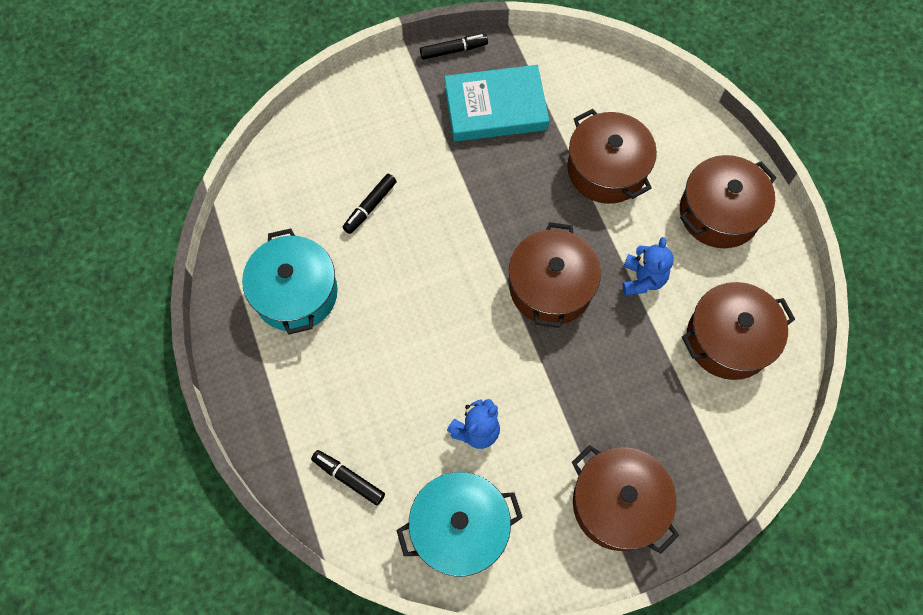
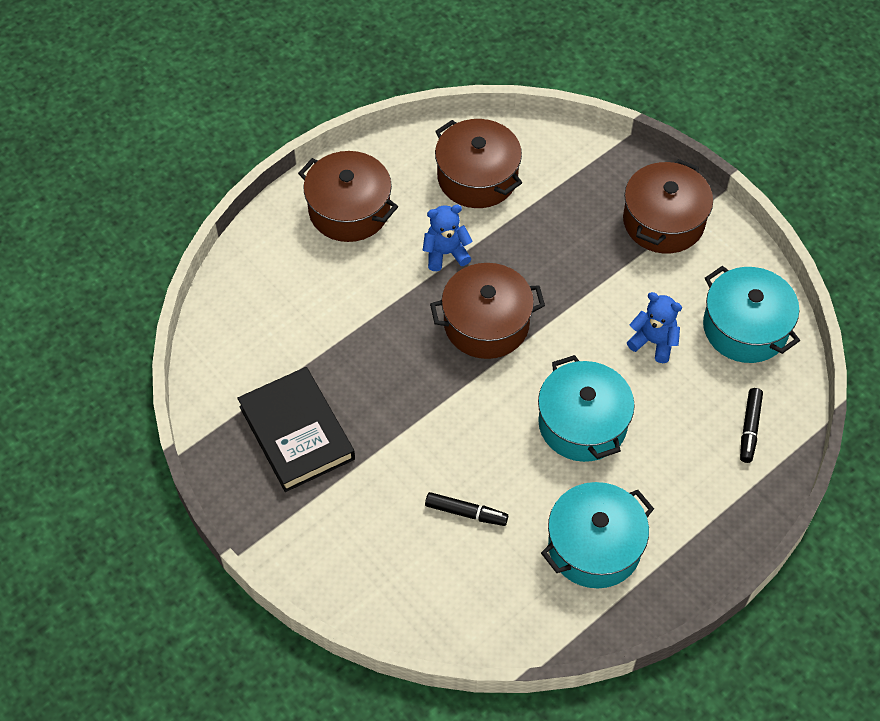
camera: 110 degrees left, 10 degrees down
(415, 330) = (582, 423): none -> turquoise pot
(453, 50) = (233, 499): black marker -> none
(495, 108) = (297, 432): turquoise book -> black book
(606, 169) = (336, 311): brown pot -> none

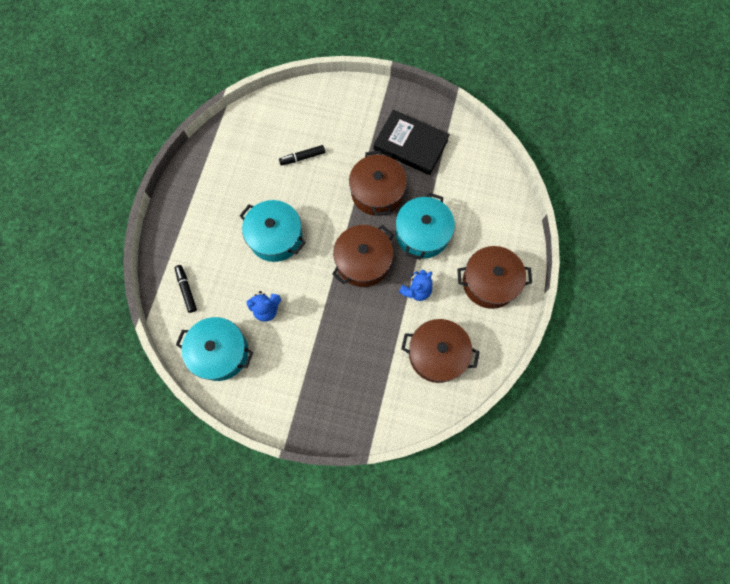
camera: 145 degrees right, 15 degrees up
(594, 546) = (231, 179): turquoise pot -> turquoise pot (422, 234)
(663, 221) = (308, 397): brown pot -> brown pot (377, 192)

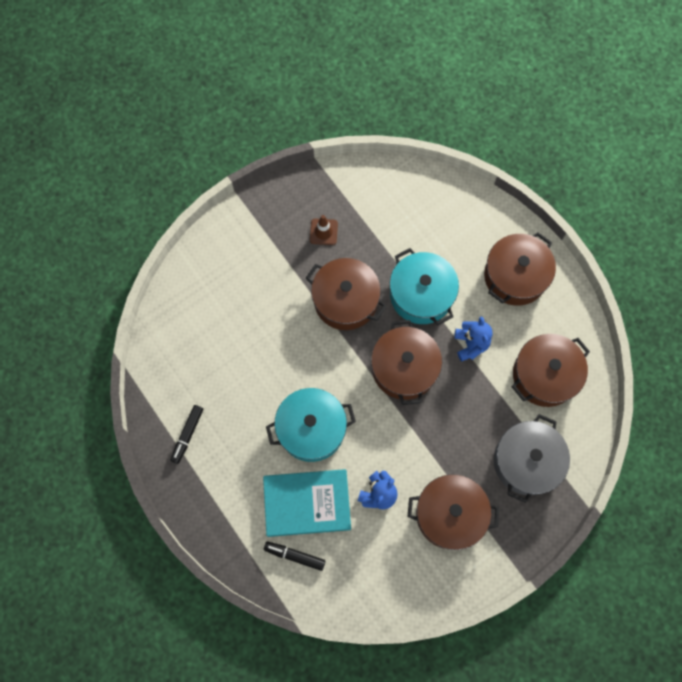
camera: 50 degrees left, 0 degrees up
(220, 352) = (386, 570): turquoise pot -> none
(226, 271) = (307, 503): none -> turquoise book
(289, 364) = (450, 514): none -> brown pot
(302, 157) = (249, 339): black marker -> black marker (187, 435)
(366, 387) = (526, 461): none -> grey pot
(410, 145) = (323, 232): black book -> brown traffic cone

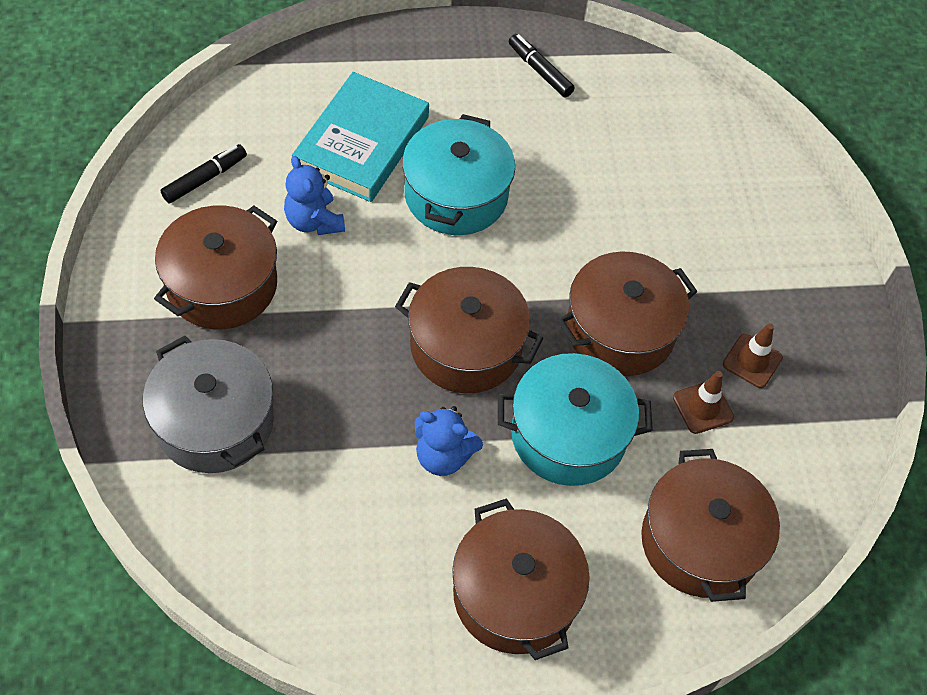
camera: 115 degrees right, 15 degrees down
(294, 556) = (308, 100): black marker -> black marker (205, 179)
(365, 242) = (703, 407): none -> brown traffic cone
(544, 375) = (321, 531): brown pot -> brown pot (700, 541)

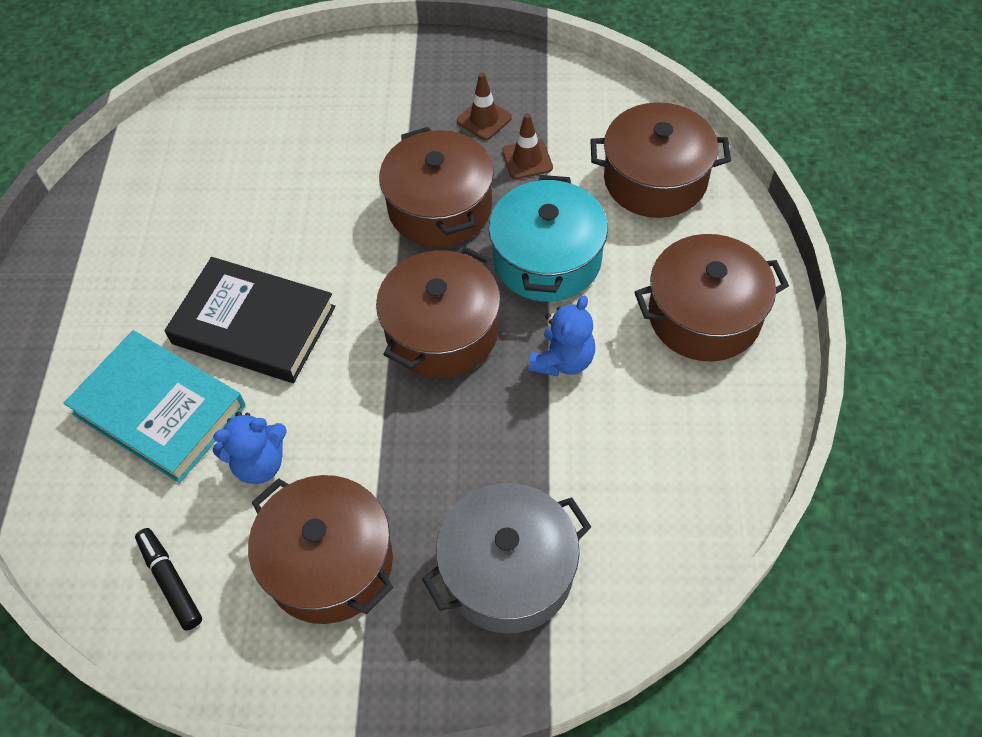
camera: 75 degrees left, 0 degrees up
(456, 195) = (254, 325): turquoise pot -> black book
(539, 71) = (106, 236): black marker -> none

